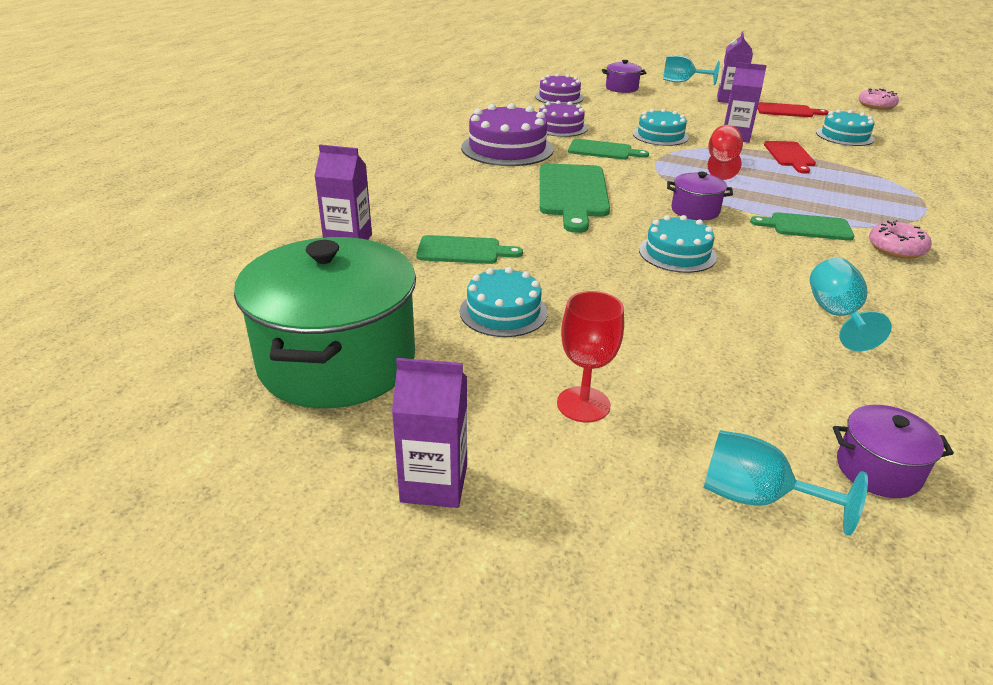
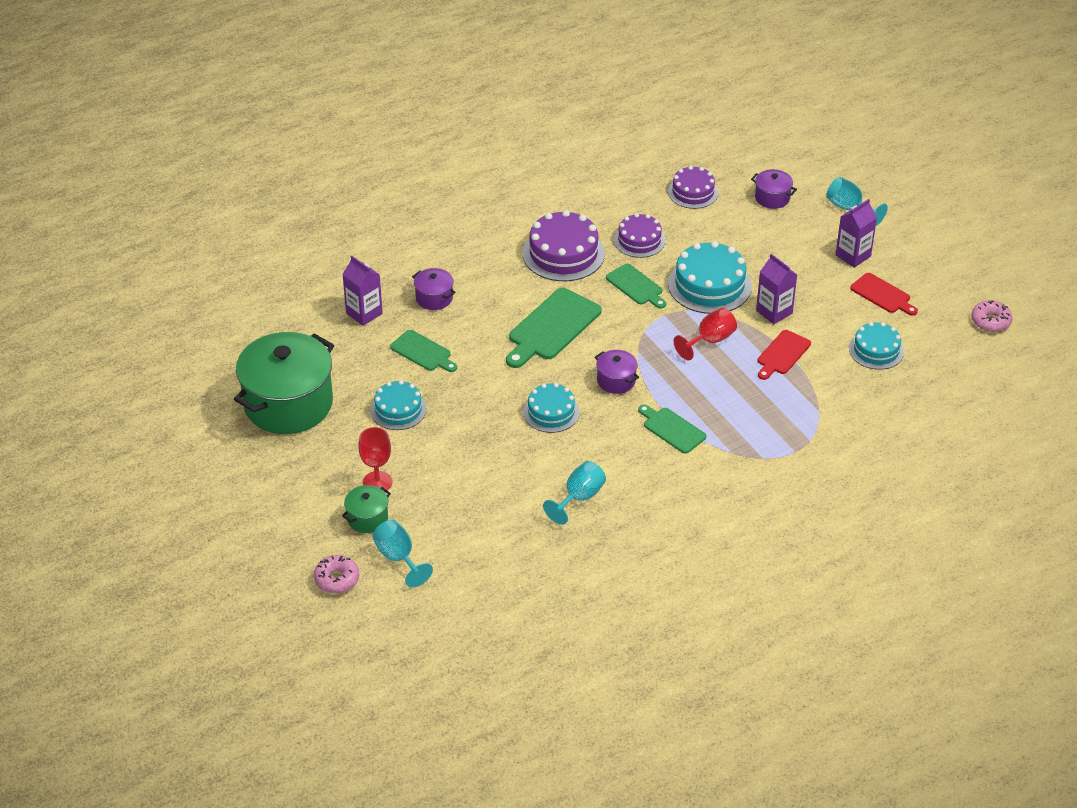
camera: 35 degrees right, 10 degrees up
(434, 483) = (277, 487): purple carton -> none
(633, 461) = (367, 518): none -> green pot
(660, 135) = (709, 285): turquoise cake -> turquoise cake, size x1.58
(878, 470) = (468, 575): purple pot -> purple pot (434, 298)
(896, 248) = (703, 473): pink donut -> pink donut (337, 579)

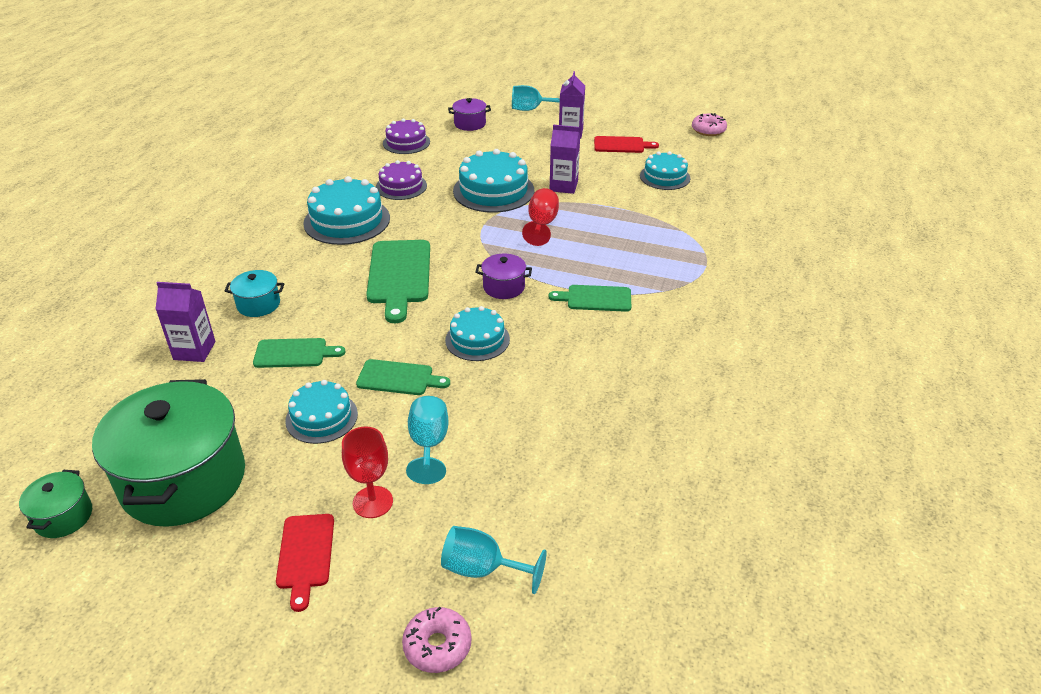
camera: 40 degrees left, 5 degrees down
(367, 518) = (401, 548): green pot -> green pot (63, 516)
(434, 298) = (258, 304): purple pot -> turquoise pot
(563, 253) = (347, 220): purple cake -> turquoise cake
(579, 498) = (590, 396): turquoise goblet -> turquoise goblet (429, 444)
(636, 286) = (436, 216): green cutting board -> green cutting board (398, 378)
(782, 354) = (606, 208): red cutting board -> red cutting board (305, 555)

